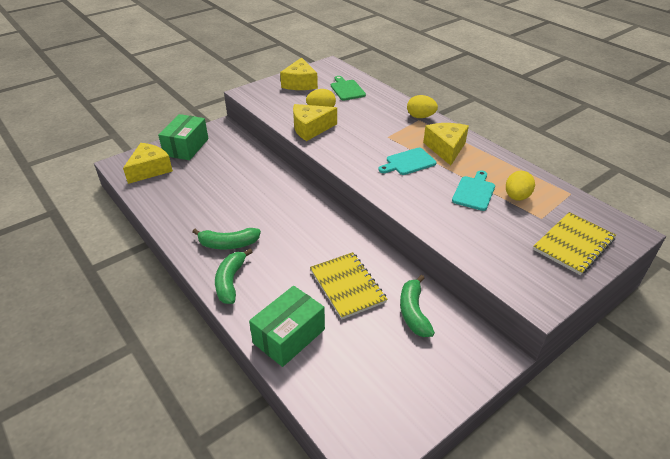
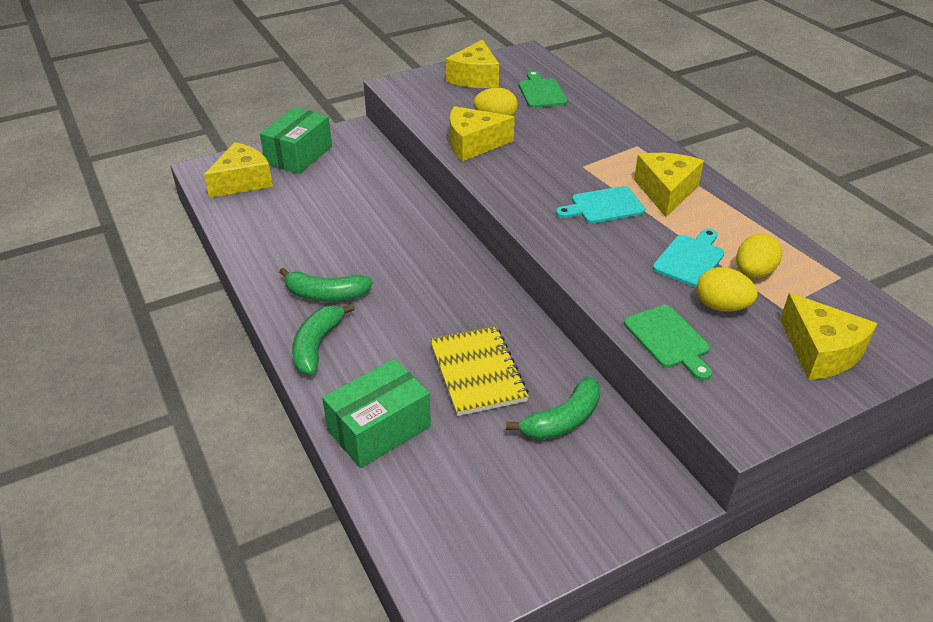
camera: 10 degrees right, 0 degrees up
(413, 312) = (563, 420): green banana -> green banana turned 135 degrees counterclockwise
(420, 117) = (640, 141): yellow egg -> yellow egg (721, 306)
(476, 248) = (669, 339): none -> green cutting board
(573, 244) = (820, 351): yellow notebook -> yellow cheese

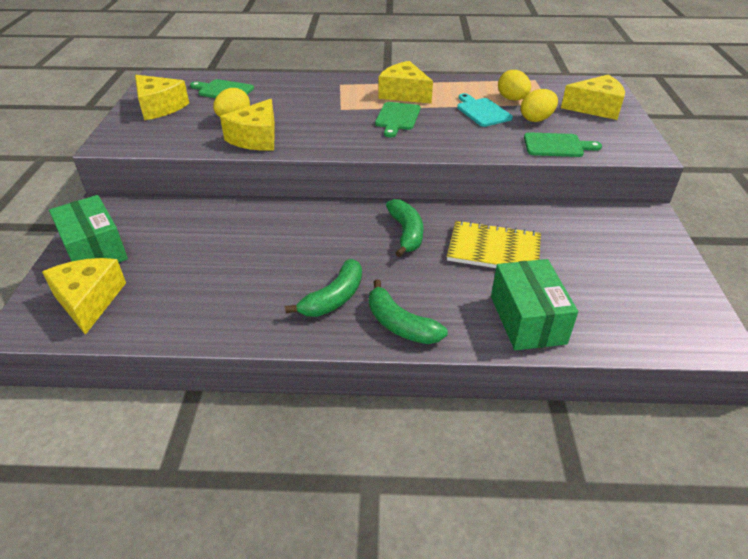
camera: 60 degrees left, 0 degrees up
(563, 420) = (565, 230): green banana -> green banana (406, 233)
(603, 206) = (397, 118): turquoise cutting board -> green cutting board

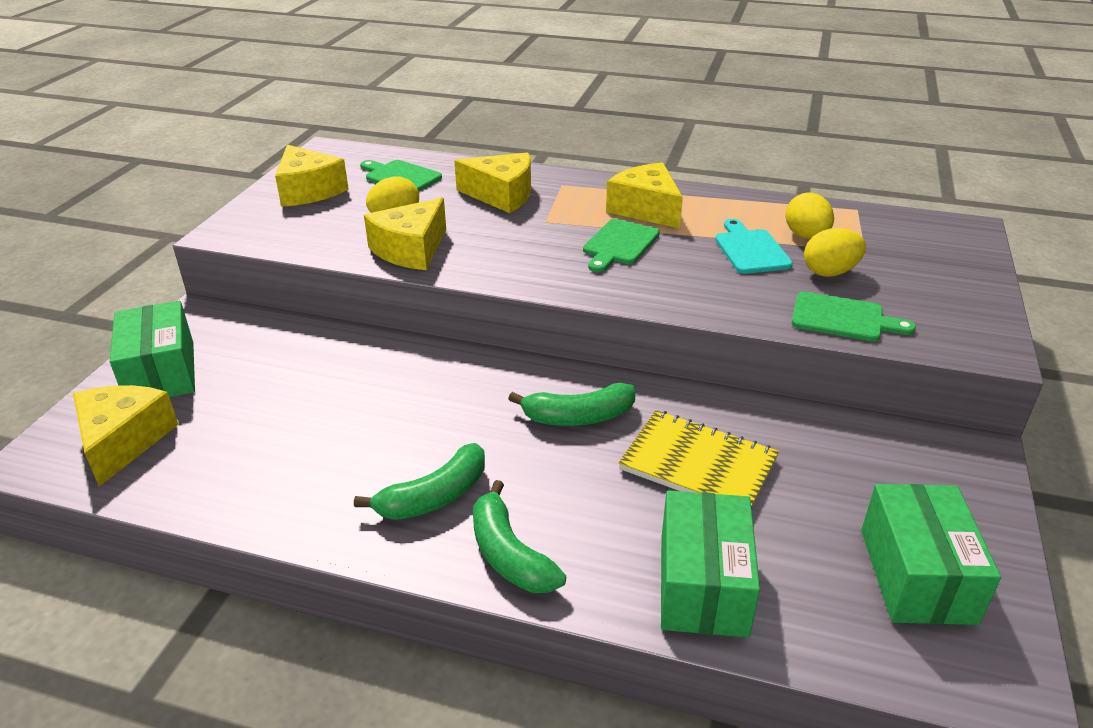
camera: 15 degrees right, 5 degrees down
(406, 233) = (578, 417): green banana -> green banana turned 75 degrees clockwise
(595, 108) = (935, 266): yellow cheese -> yellow cheese (502, 195)
(646, 291) = (917, 575): none -> green box

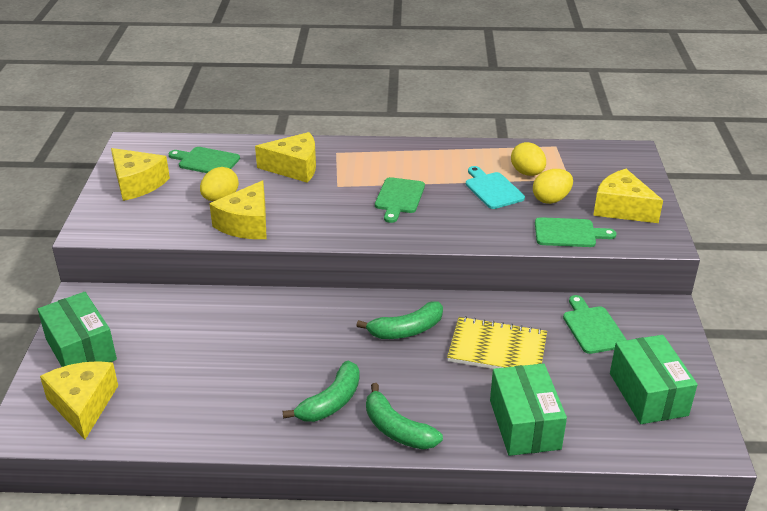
camera: 15 degrees left, 0 degrees up
(646, 209) = (407, 166): yellow cheese -> yellow cheese (621, 208)
(852, 458) = (592, 327): none -> green cutting board

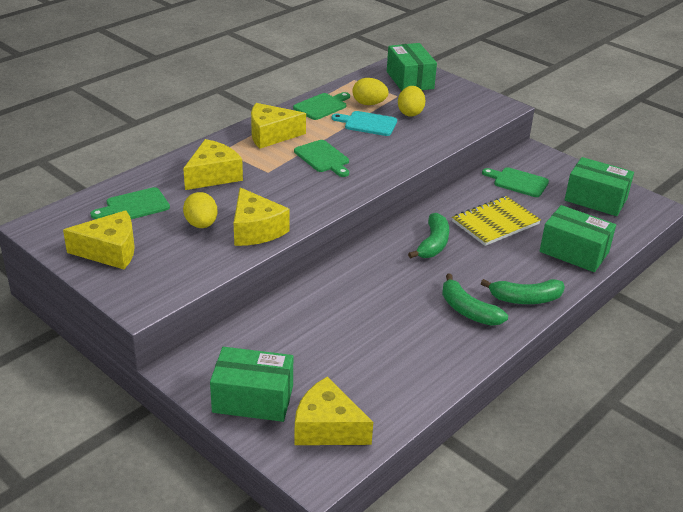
camera: 50 degrees left, 0 degrees up
(331, 402) = (468, 310): green banana -> green banana turned 150 degrees clockwise
(568, 233) = (454, 127): green cutting board -> green cutting board (322, 106)
(609, 170) = (409, 80): none -> green box
(621, 208) = (454, 99): yellow cheese -> yellow cheese (271, 135)

